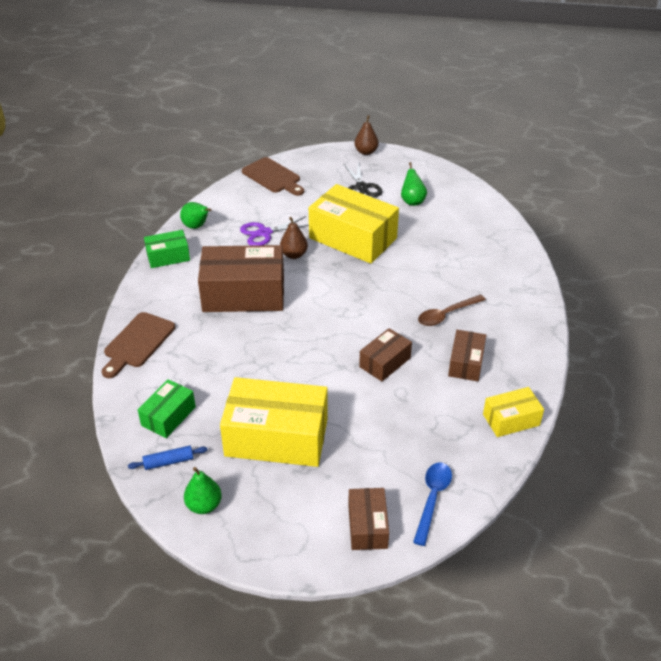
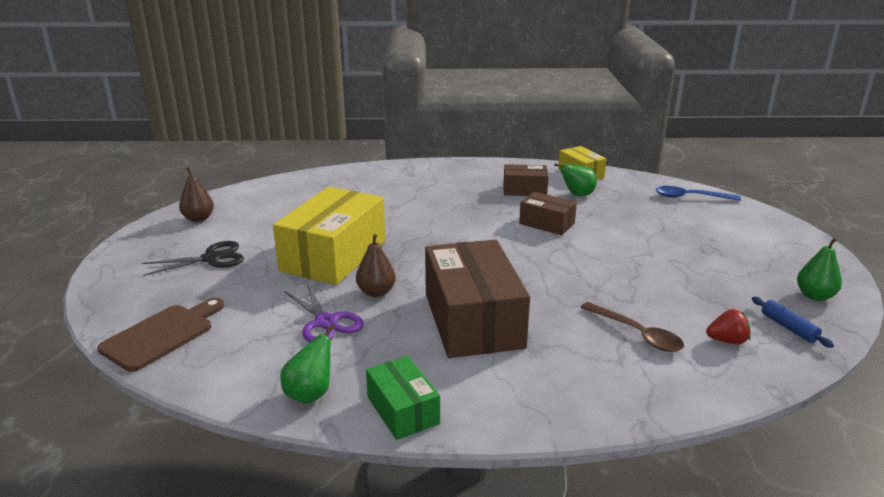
camera: 100 degrees left, 15 degrees down
(137, 343) = (622, 397): brown cutting board -> none
(168, 416) = (727, 341): green box -> red strawberry
(276, 437) = (691, 268): yellow box -> none
(366, 152) = (113, 262): brown pear -> brown pear (198, 219)
(367, 526) = (744, 219): brown box -> none
(412, 201) = (251, 224): green pear -> green pear (577, 195)
(446, 314) = (460, 200): brown spoon -> brown spoon (637, 334)

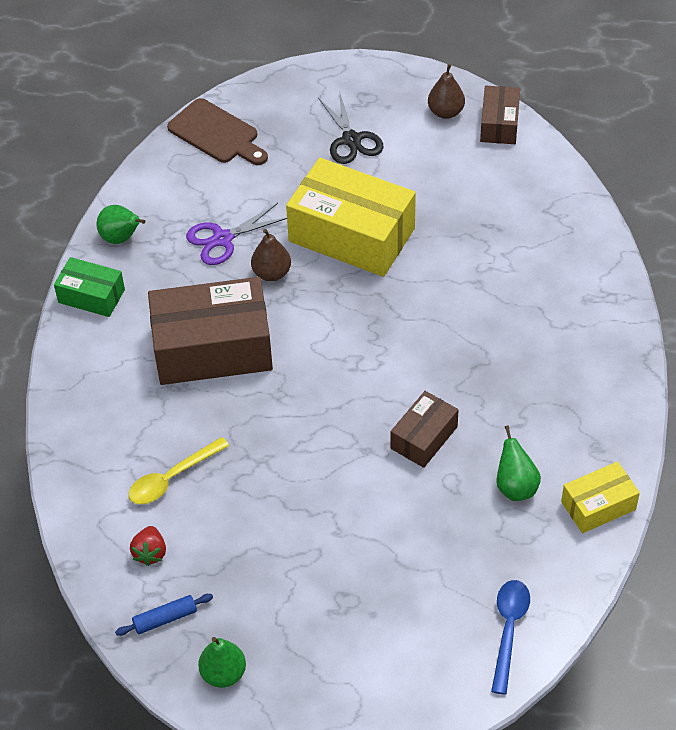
camera: 95 degrees right, 25 degrees up
(402, 410) = (91, 296): green box -> green box turned 45 degrees clockwise
(524, 190) = (532, 426): brown box -> brown box (499, 124)
(637, 334) = (172, 478): brown spoon -> yellow spoon

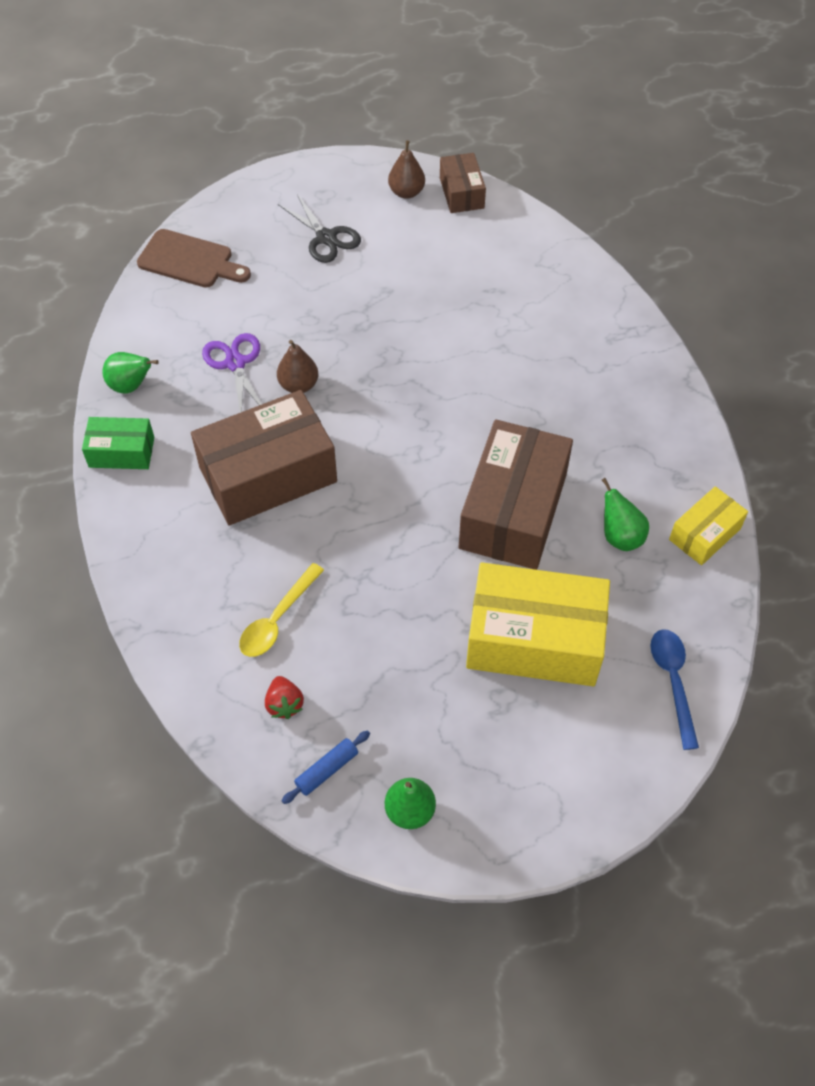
camera: 20 degrees left, 5 degrees up
(222, 239) = (235, 363): purple scissors -> purple scissors turned 120 degrees clockwise
(352, 235) = (363, 329): yellow box -> yellow box (534, 639)
(424, 437) = (513, 511): brown box -> brown box, size x1.93

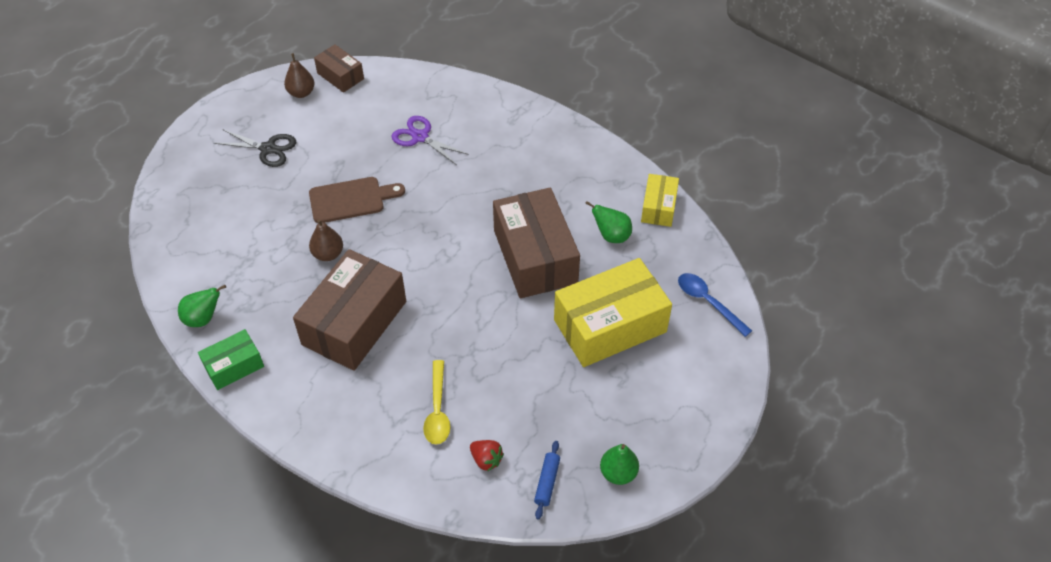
camera: 35 degrees left, 5 degrees down
(190, 260) = (177, 212): brown cutting board -> brown cutting board (351, 199)
(235, 363) = (270, 263): purple scissors -> purple scissors (420, 137)

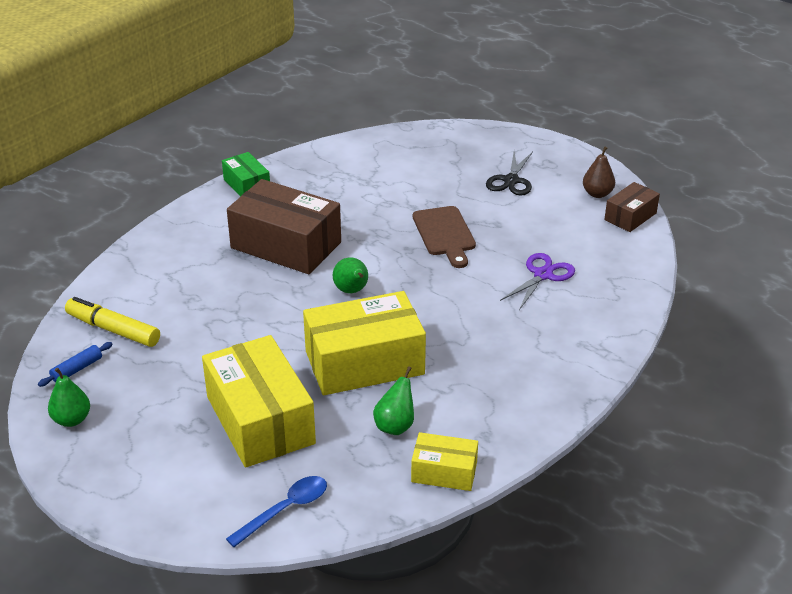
camera: 90 degrees right, 15 degrees down
(203, 318) = (300, 166): green pear -> green pear (352, 291)
(328, 254) = (372, 225): brown pear -> none
(437, 410) = (176, 298): yellow spoon -> none
(486, 460) = (113, 330): red strawberry -> yellow marker
(535, 256) = (364, 362): brown box -> yellow box
(547, 482) = (77, 369): blue rolling pin -> blue rolling pin turned 60 degrees counterclockwise

